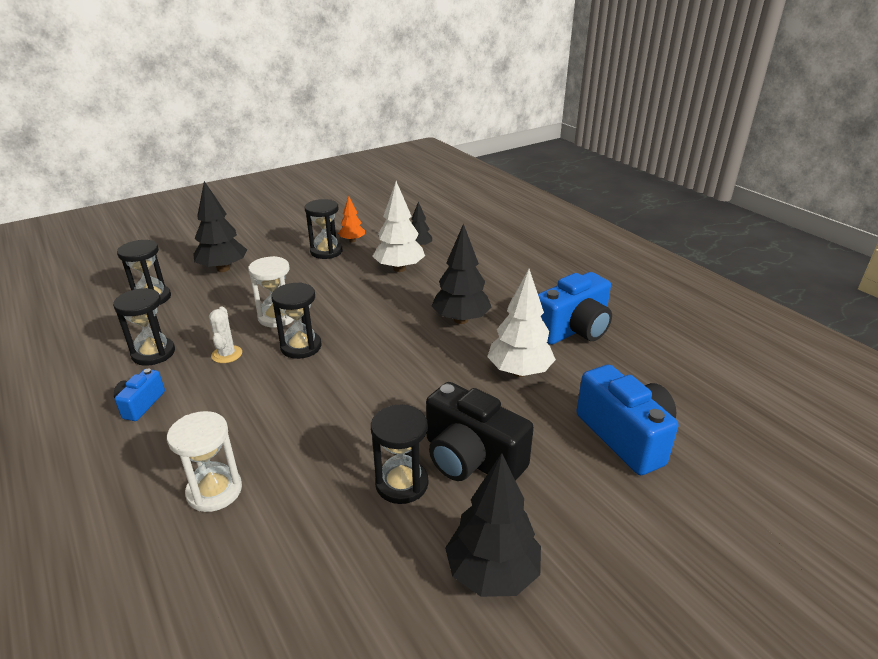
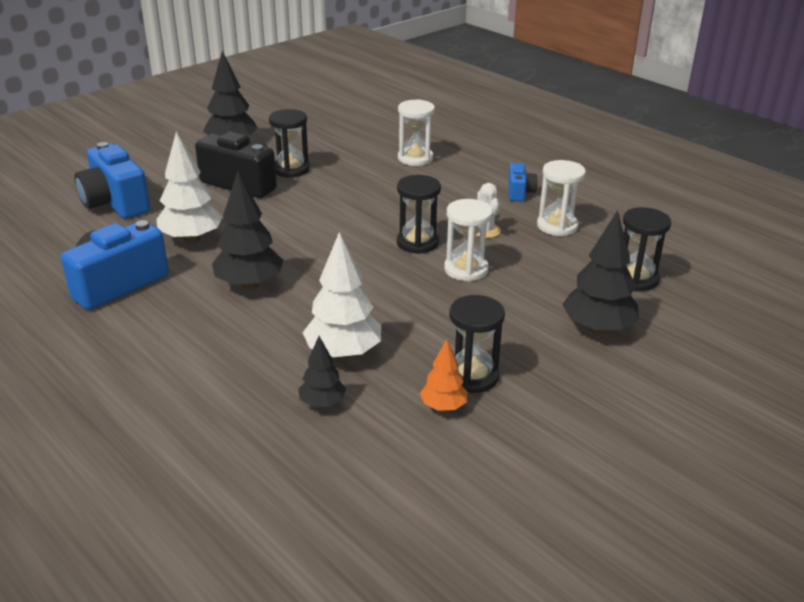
camera: 170 degrees right, 0 degrees up
(153, 353) = (557, 226): black hourglass -> white hourglass

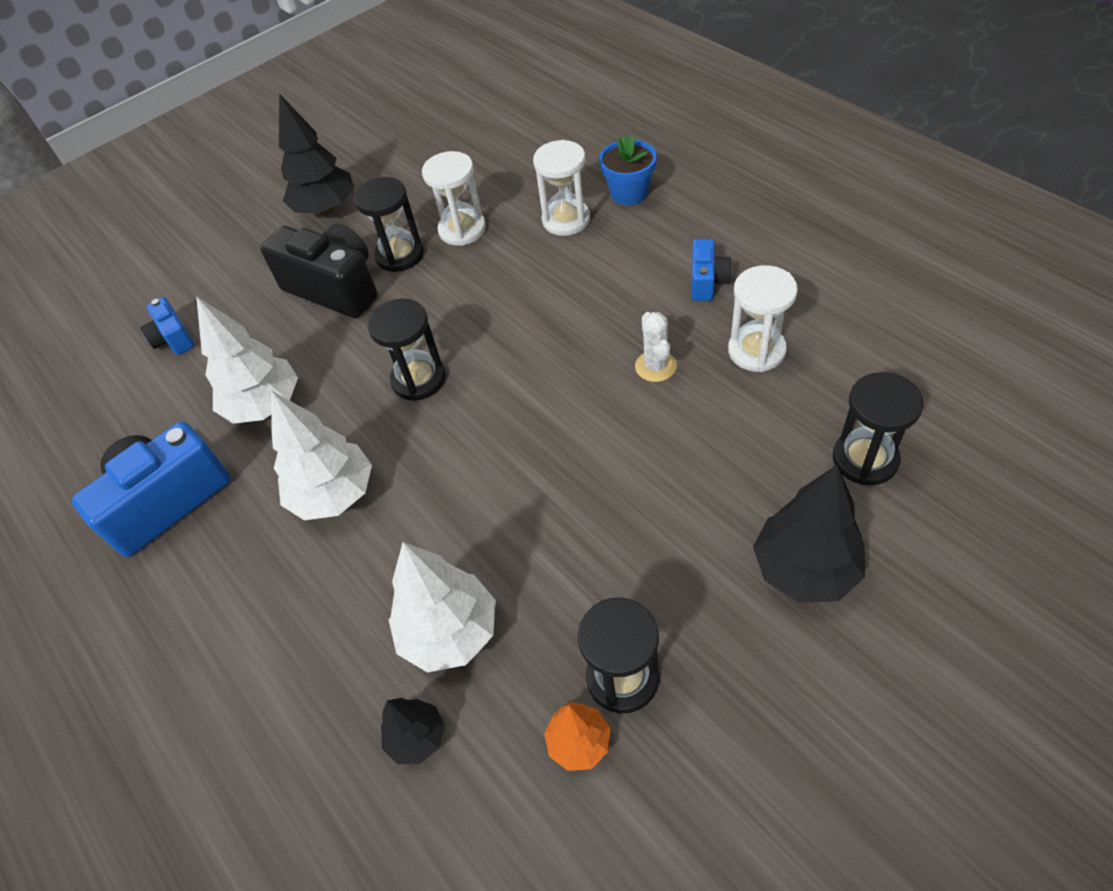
camera: 10 degrees right, 20 degrees up
(115, 203) = (173, 338): blue camera -> blue camera, size x0.52
(249, 284) = (334, 495): black tree -> white tree
(417, 243) = (560, 397): black hourglass -> black hourglass (418, 379)
(460, 148) = (629, 193): none -> blue flower pot
(466, 269) = (624, 450): white hourglass -> white hourglass (462, 229)

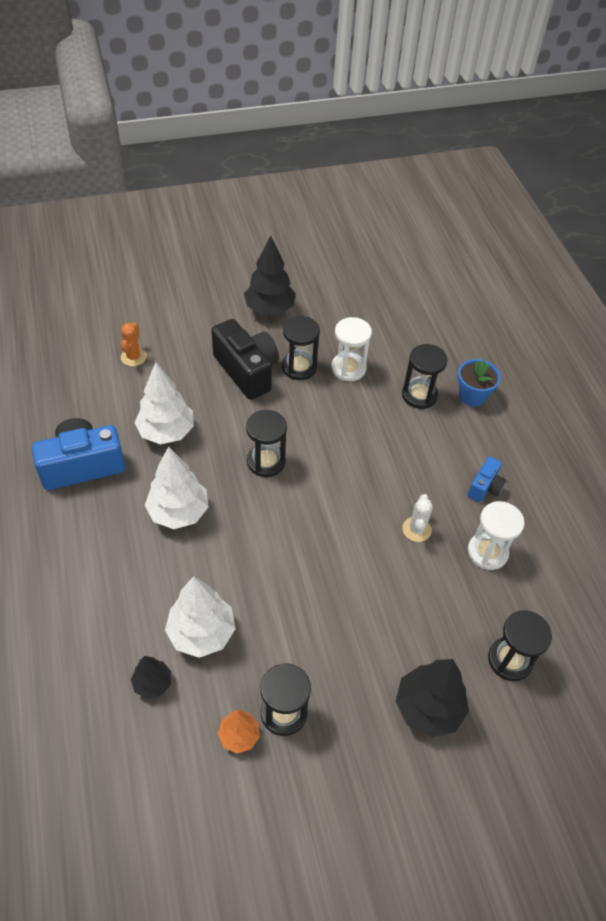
camera: 15 degrees right, 0 degrees up
(173, 338) = (133, 357): blue camera -> orange cactus
(566, 220) = (419, 395): white hourglass -> black hourglass

